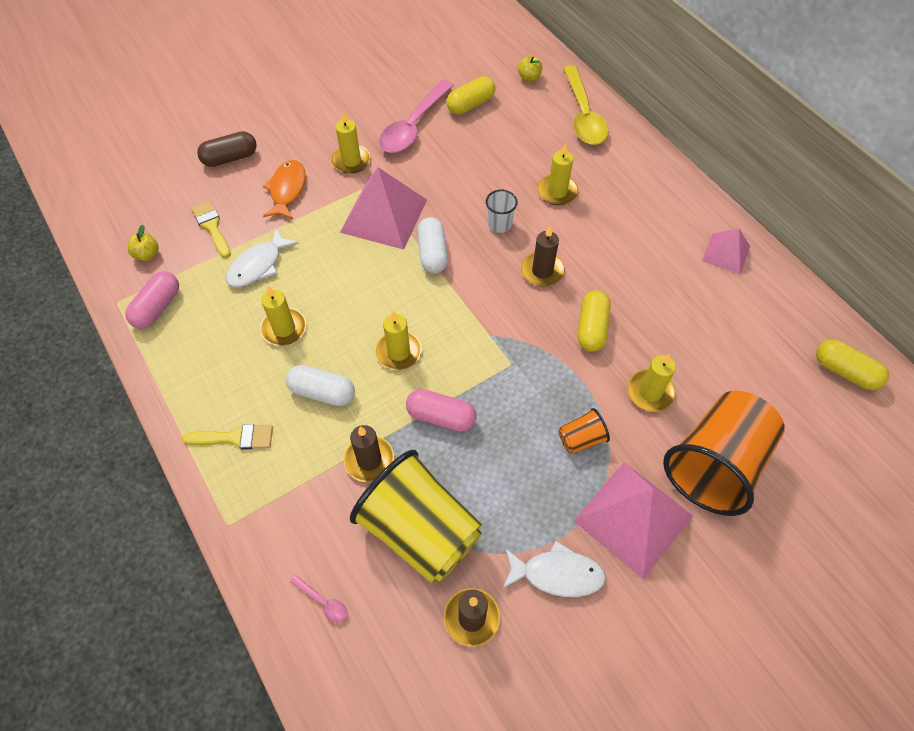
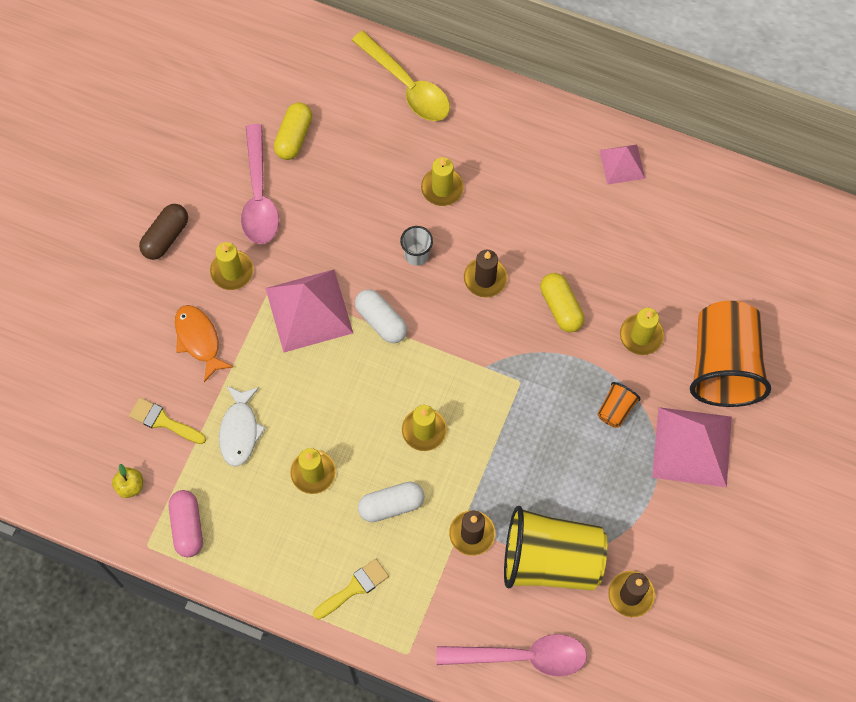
camera: 35 degrees left, 10 degrees up
(230, 158) = (114, 340): brown capsule -> brown capsule (165, 237)
(323, 602) = (521, 656): pink spoon -> pink spoon, size x2.49
(441, 416) = (499, 462): pink capsule -> none
(529, 77) = (325, 69): yellow apple -> none
(557, 574) = (667, 524): white fish -> none
(845, 371) = (772, 221): yellow capsule -> none

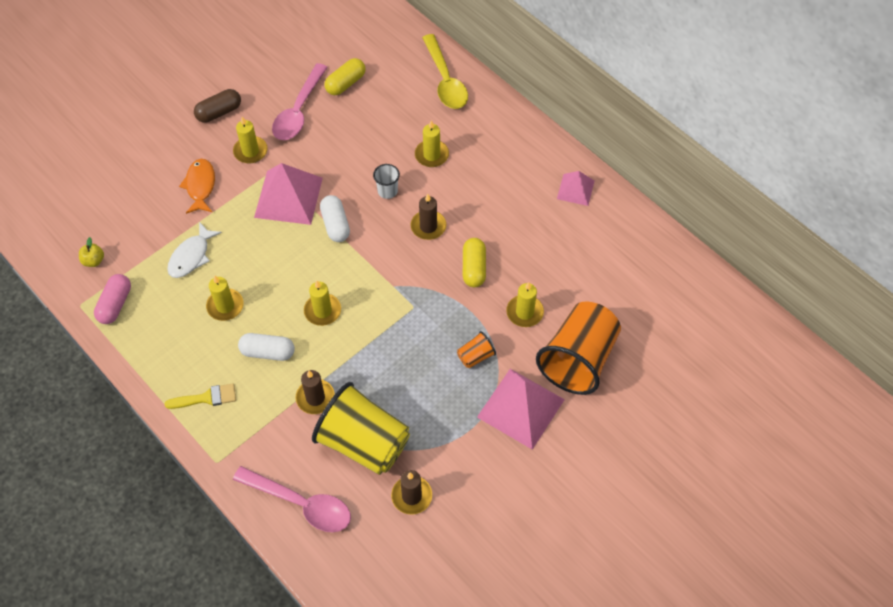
camera: 25 degrees right, 10 degrees down
(163, 421) = (143, 228): yellow brush -> none

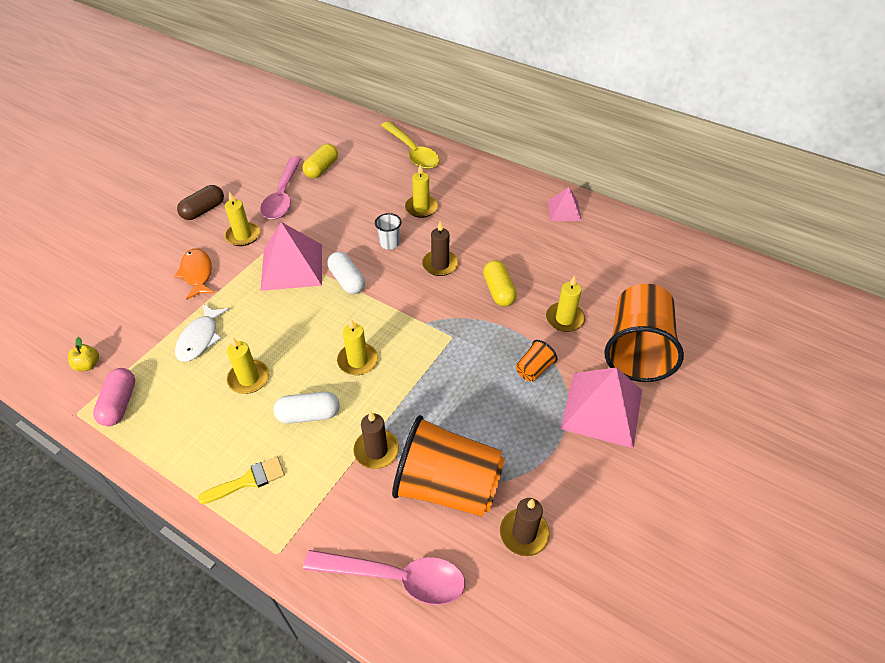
camera: 15 degrees left, 10 degrees down
(364, 443) = (447, 486): yellow cup -> orange cup

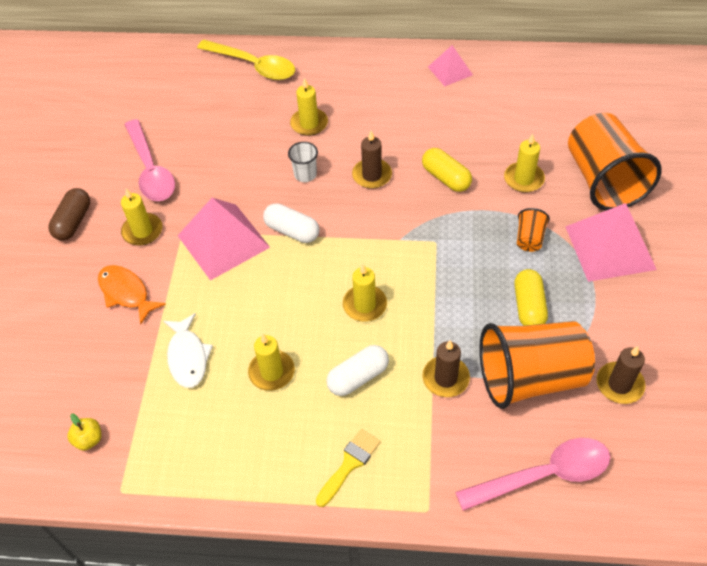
camera: 25 degrees left, 5 degrees up
(120, 404) = (159, 460): pink capsule -> none
(321, 169) = (169, 122): yellow capsule -> yellow capsule (528, 306)

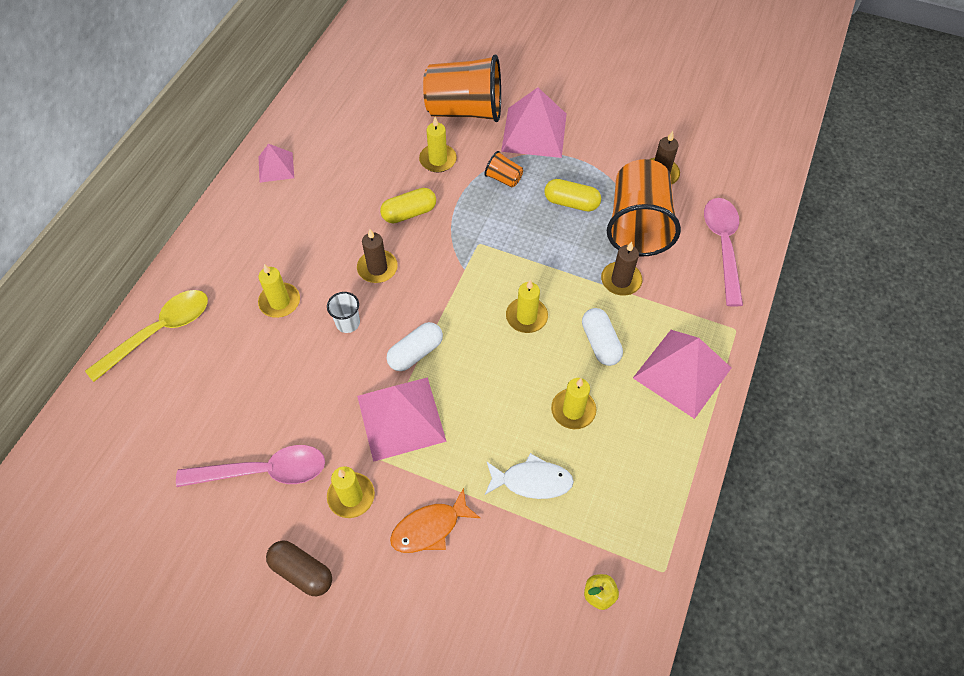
camera: 75 degrees left, 5 degrees up
(349, 464) = (682, 372): yellow brush -> pink pyramid

